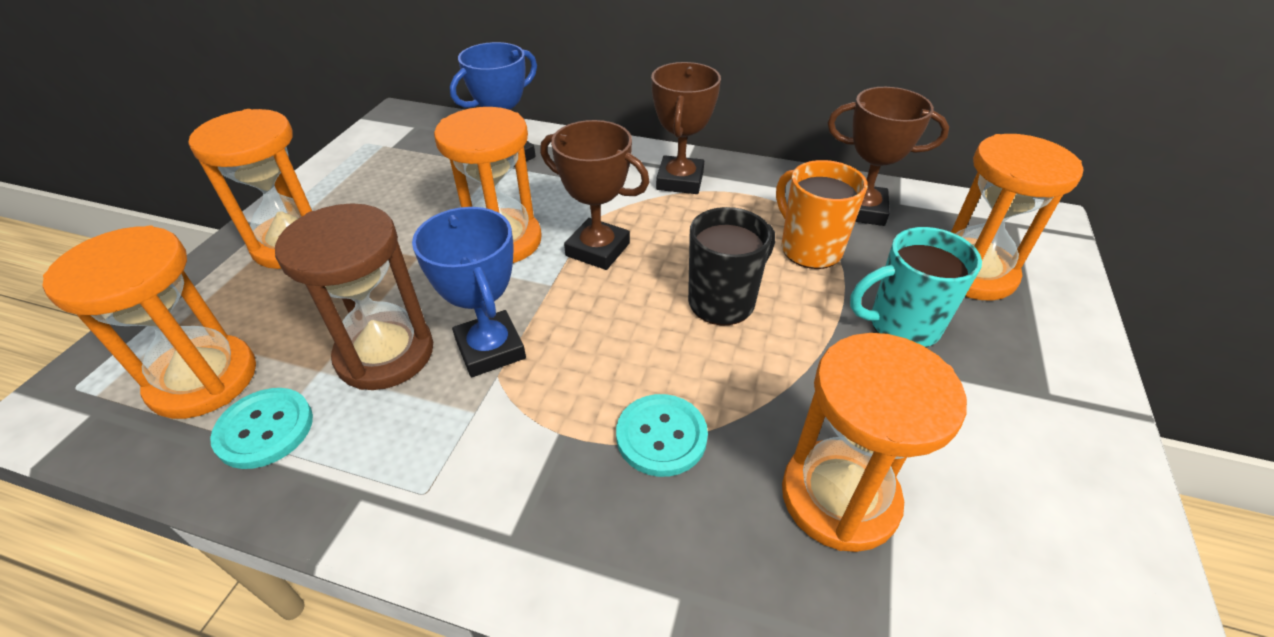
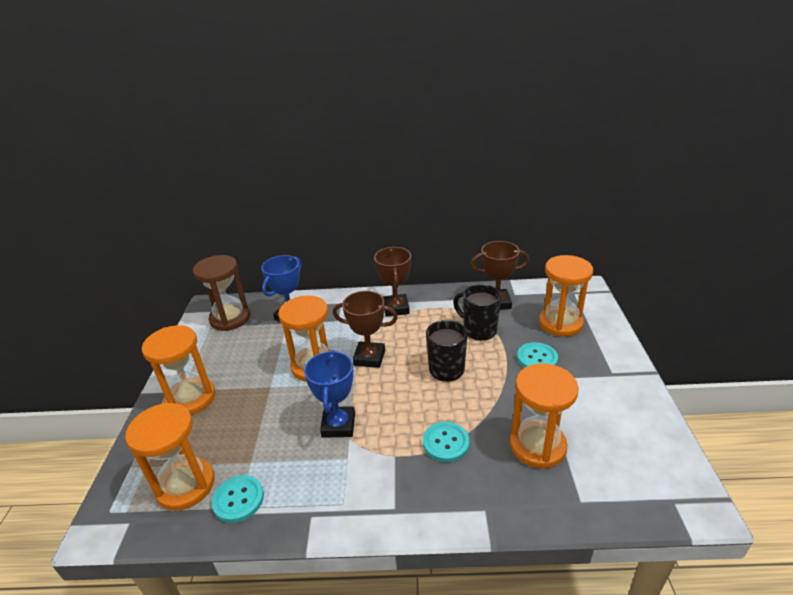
camera: 15 degrees left, 10 degrees down
(385, 354) = (282, 443): brown hourglass -> brown hourglass (230, 318)
(490, 349) = (338, 425): blue trophy -> blue trophy turned 45 degrees clockwise
(809, 249) = (479, 330): orange mug -> black mug
(901, 325) = (537, 358): turquoise mug -> turquoise button

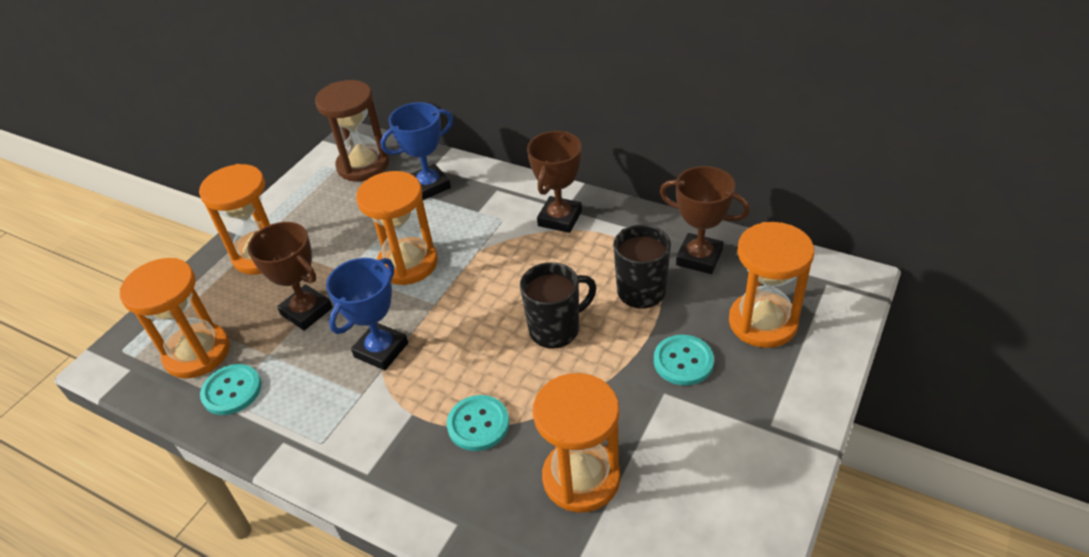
camera: 30 degrees right, 10 degrees up
(369, 358) = (476, 277): brown trophy -> brown trophy (306, 311)

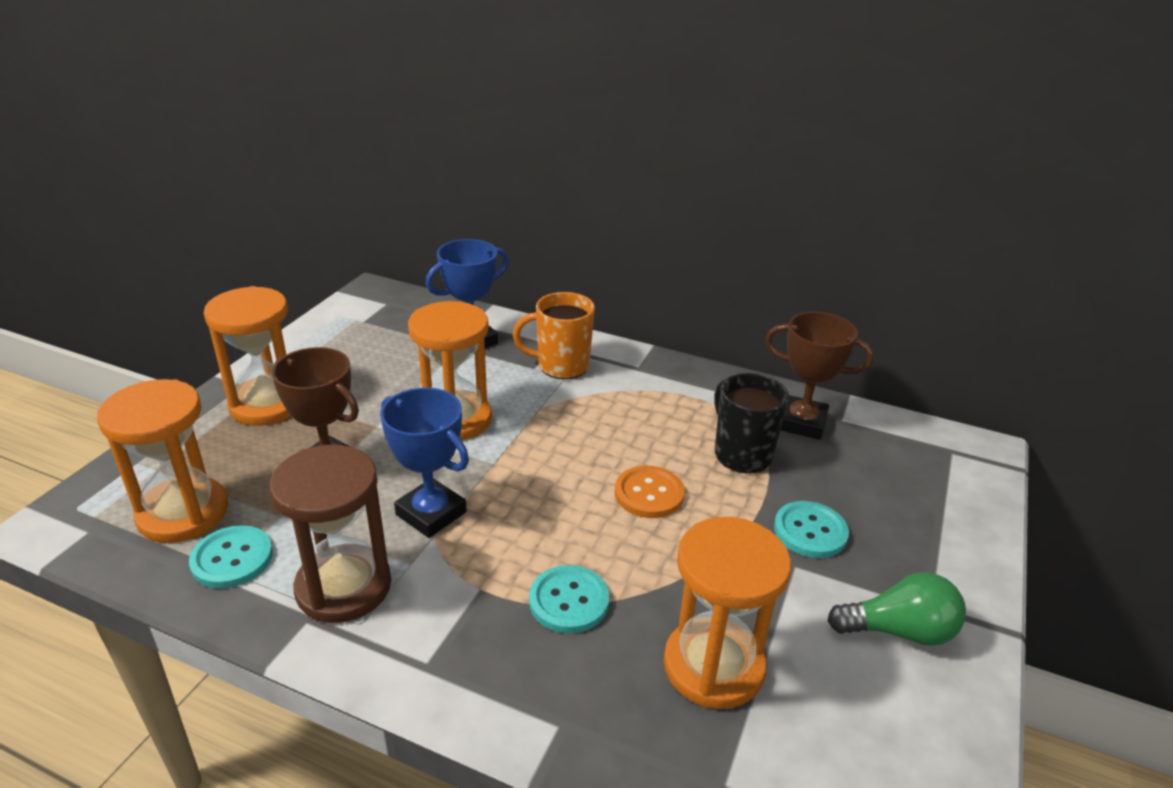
camera: 10 degrees left, 10 degrees down
(363, 165) = (389, 317): brown hourglass -> brown hourglass (344, 587)
(381, 350) = (431, 513): blue trophy -> blue trophy turned 75 degrees counterclockwise
(501, 208) = (561, 366): none -> orange mug
(556, 329) = (649, 494): black mug -> orange button
(560, 218) = (632, 378): brown trophy -> none
(736, 449) = (899, 631): none -> green light bulb
(762, 322) = (892, 491): orange hourglass -> none

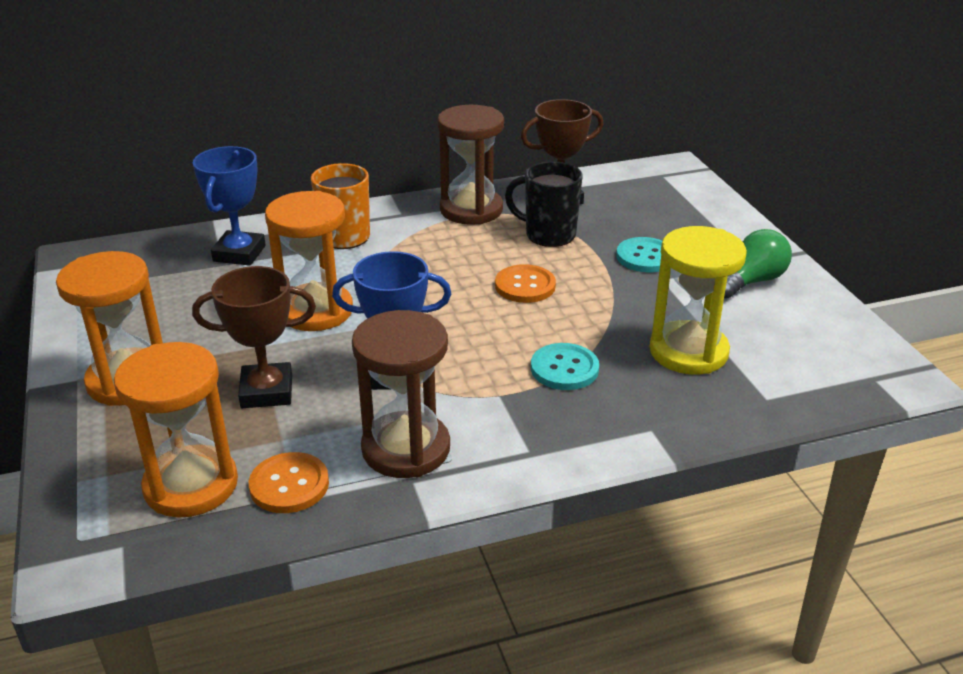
camera: 40 degrees left, 0 degrees up
(232, 559) = (289, 485): turquoise button -> orange button
(702, 393) = (471, 210): none -> brown hourglass
(713, 666) = (688, 352): orange hourglass -> yellow hourglass

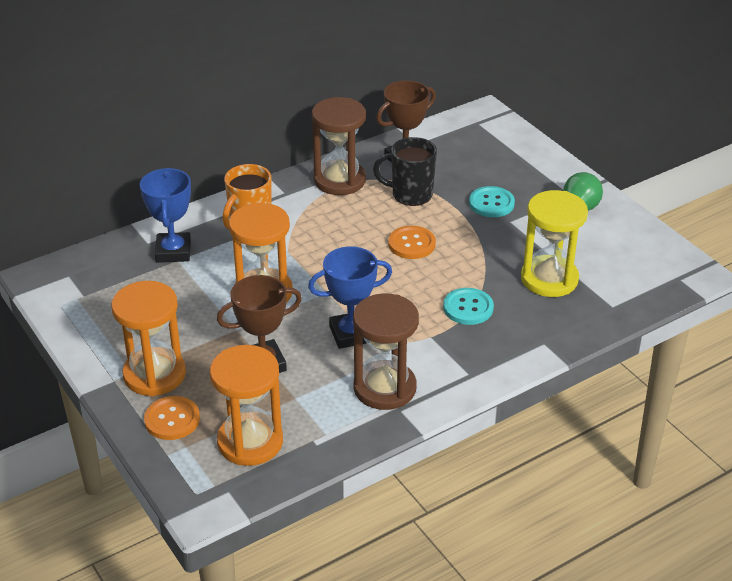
camera: 15 degrees left, 5 degrees up
(289, 485) = (318, 428): orange button -> orange button (172, 419)

